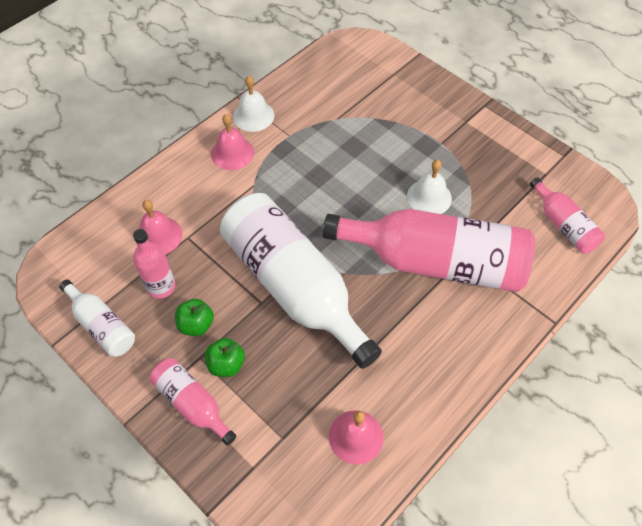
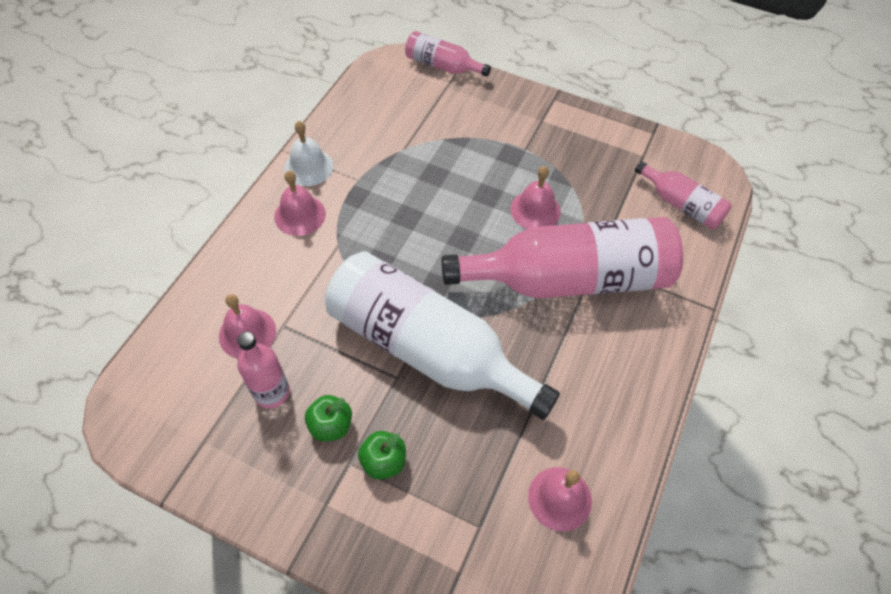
camera: 20 degrees left, 0 degrees up
(102, 325) = (216, 461): white bottle -> none
(192, 403) = (360, 520): pink bottle -> pink bottle (442, 66)
(429, 197) = (535, 210): white bell -> pink bell

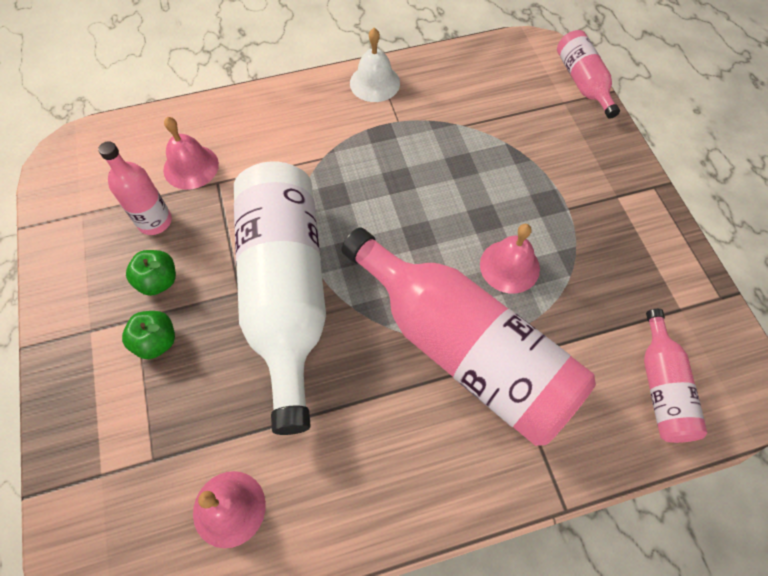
camera: 50 degrees right, 5 degrees up
(300, 215) = (325, 113): pink bell -> none

